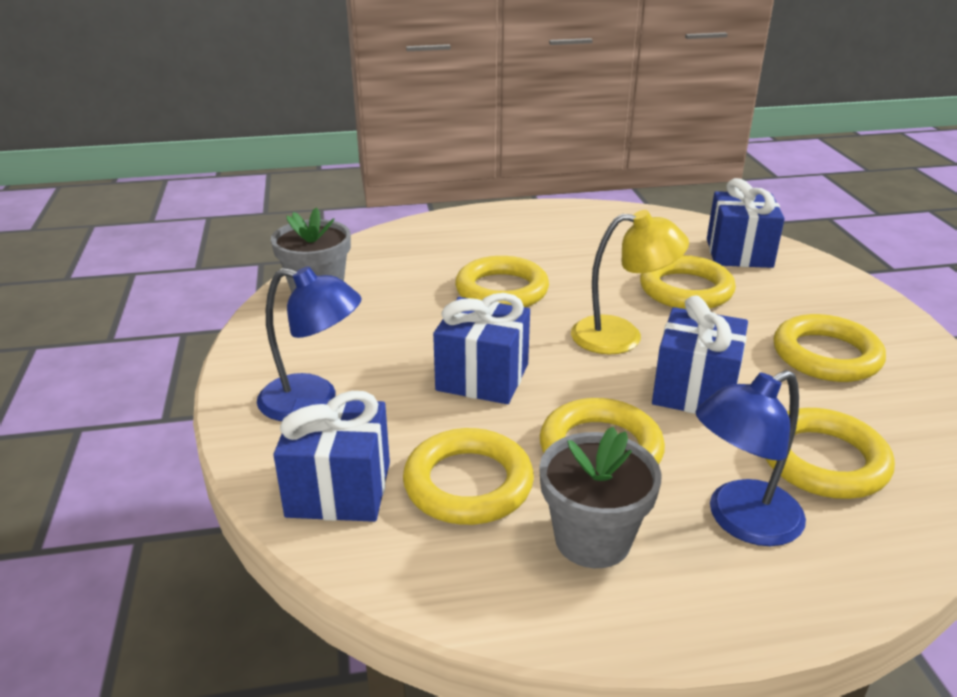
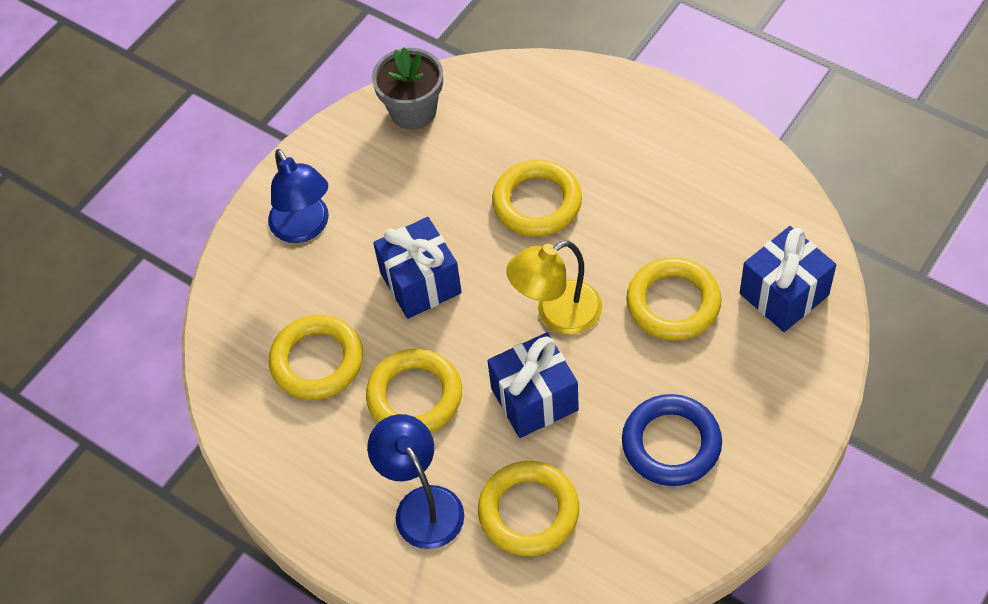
camera: 50 degrees right, 25 degrees up
(339, 489) = (252, 311): blue gift -> none
(592, 539) = (334, 449): grey flower pot -> none
(621, 336) = (557, 314): yellow lamp -> yellow lamp turned 105 degrees clockwise
(740, 521) = (422, 505): blue lamp -> blue lamp turned 45 degrees clockwise
(826, 355) = (671, 444): yellow ring -> blue ring

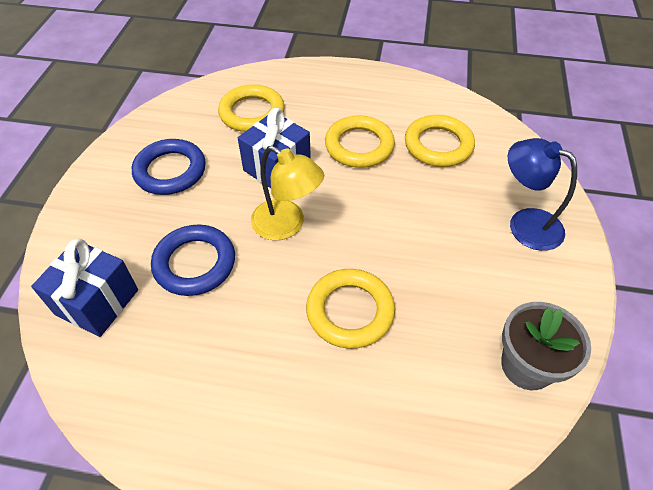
camera: 150 degrees right, 5 degrees down
(420, 283) = (405, 214): blue gift -> none
(422, 505) = (318, 98): blue lamp -> none
(557, 314) = (287, 225): yellow lamp -> yellow lamp turned 90 degrees clockwise
(673, 303) = (195, 263): yellow ring -> blue ring

